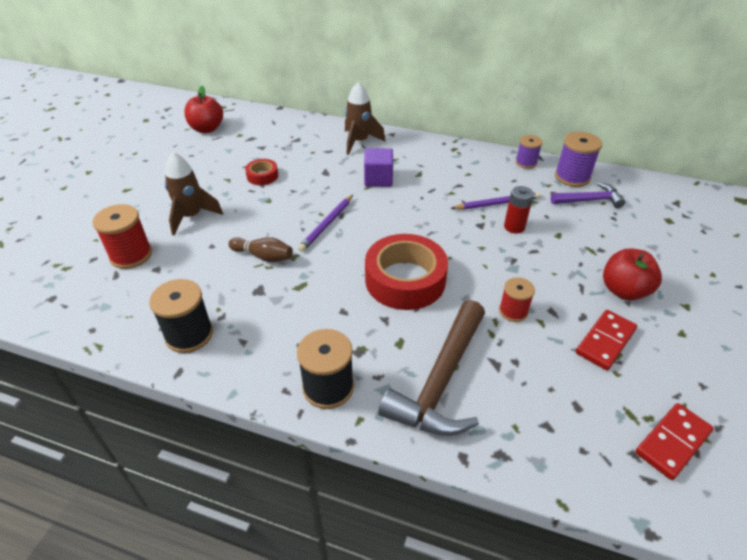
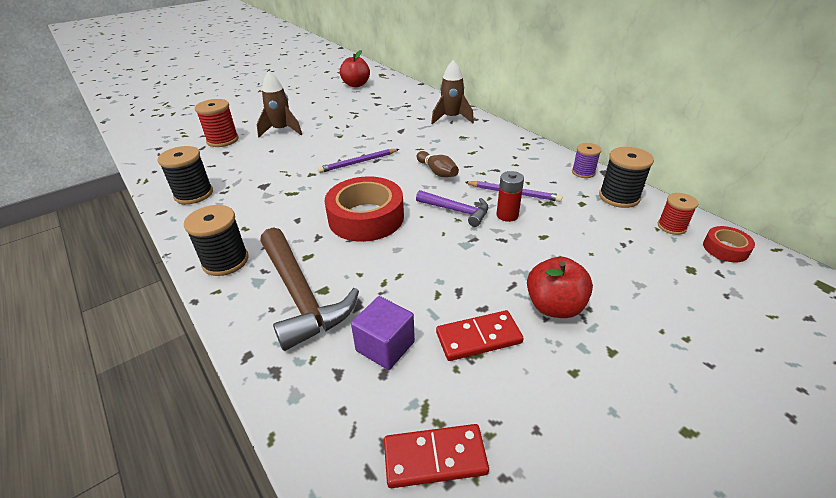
camera: 35 degrees right, 5 degrees down
(262, 176) = (355, 120): red tape -> red tape (725, 249)
(263, 256) = (292, 167): brown bowling pin -> brown bowling pin (437, 172)
(378, 179) = (434, 146): purple cube -> purple cube (385, 346)
(440, 381) = (301, 296): brown hammer -> brown hammer turned 90 degrees counterclockwise
(513, 311) = (423, 275): red spool -> red spool (671, 226)
(572, 177) = (619, 197): purple spool -> black spool
(589, 200) = (614, 221): purple hammer -> purple hammer (457, 211)

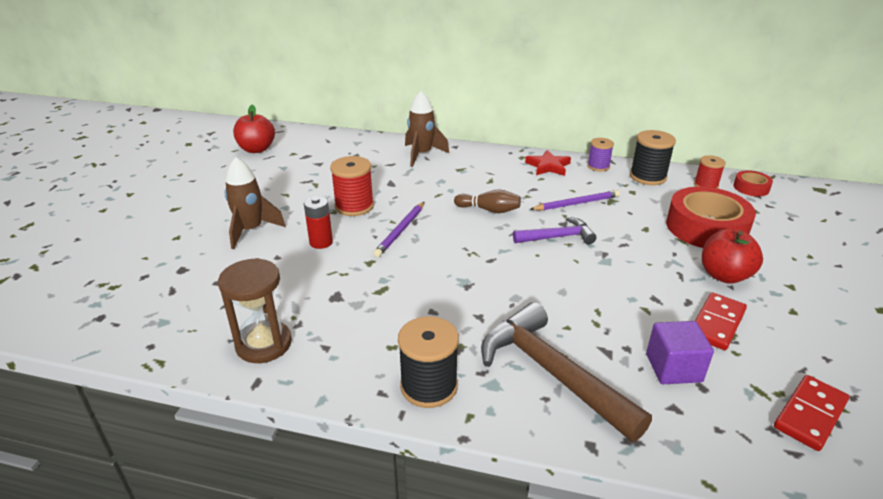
camera: 40 degrees left, 5 degrees down
(194, 194) = (264, 344): black spool -> brown hourglass
(223, 140) = (187, 270): red spool -> red spool (354, 206)
(301, 296) = (551, 372): brown hammer -> brown hammer turned 150 degrees counterclockwise
(366, 217) = (494, 278): red tape -> red tape (706, 228)
(507, 215) = (598, 223): red battery -> red battery (321, 242)
(537, 157) = (548, 166): none -> red star

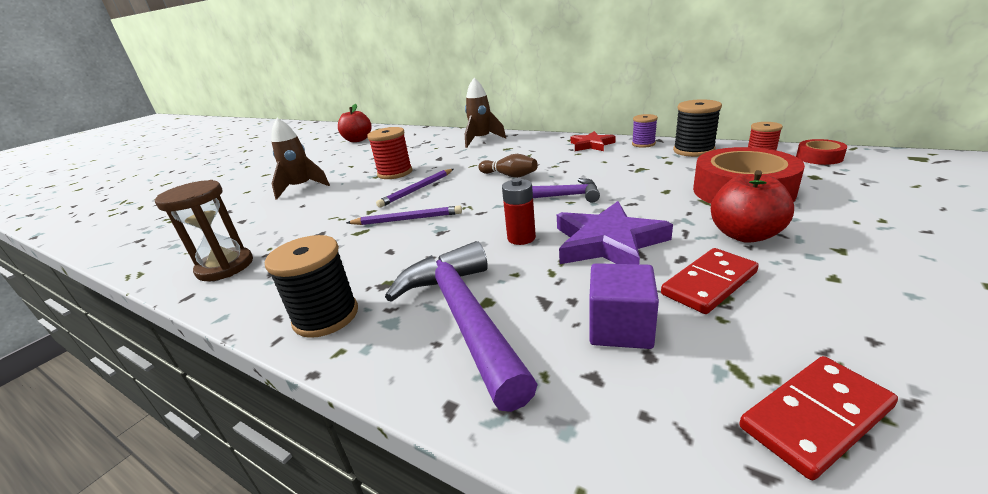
camera: 20 degrees right, 5 degrees down
(321, 242) = (345, 196): red battery -> red battery (521, 238)
(551, 372) = (463, 316): brown hammer -> purple hammer
(576, 203) = (601, 171): purple pencil -> purple pencil (407, 219)
(625, 289) = (608, 243): none -> purple star

